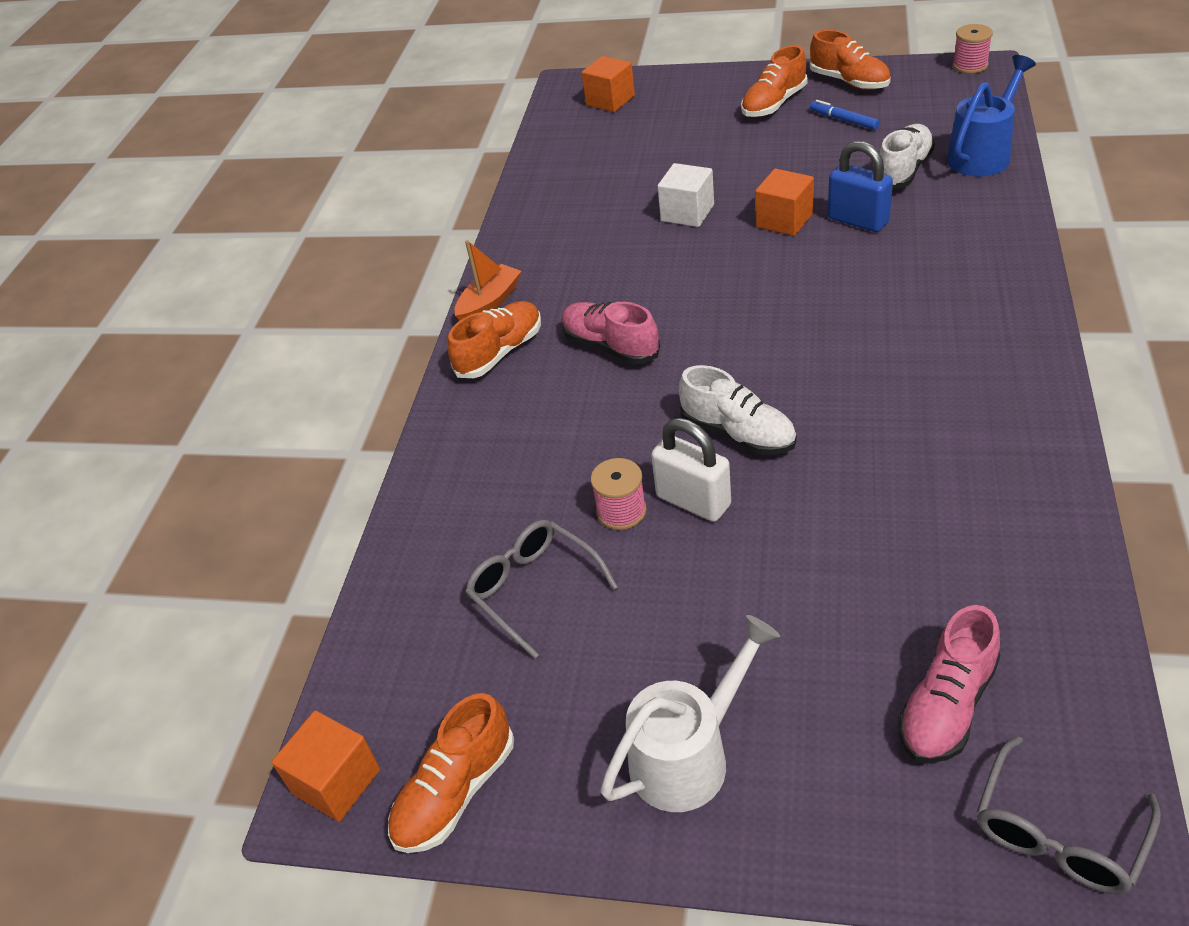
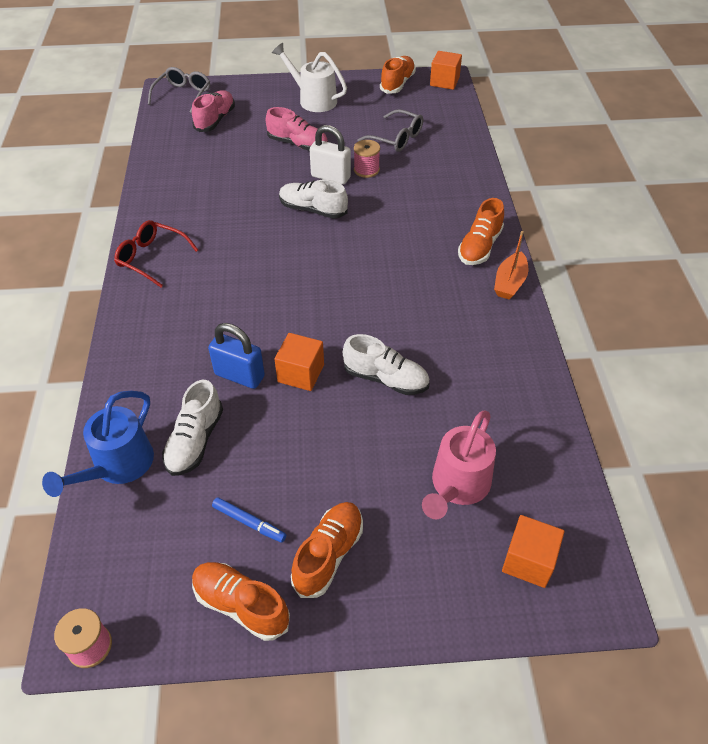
camera: 160 degrees right, 5 degrees up
(610, 346) = (406, 256): pink shoe -> pink shoe (298, 144)
(647, 137) = (457, 487): none -> pink watering can
(687, 213) = (386, 379): white cube -> white shoe
(690, 754) = (313, 100): white watering can -> white watering can turned 90 degrees clockwise
(1010, 366) = (152, 258): none -> red glasses

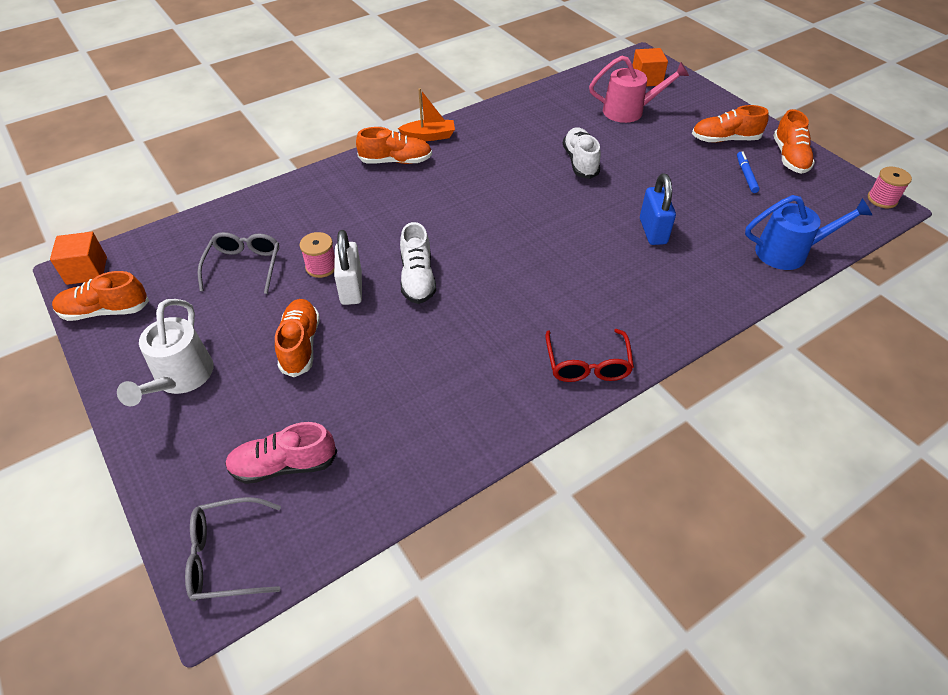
camera: 120 degrees left, 0 degrees up
(195, 441) = (727, 225): white shoe -> none
(298, 144) = (300, 345): pink shoe -> orange shoe
(301, 373) = (617, 202): orange cube -> none

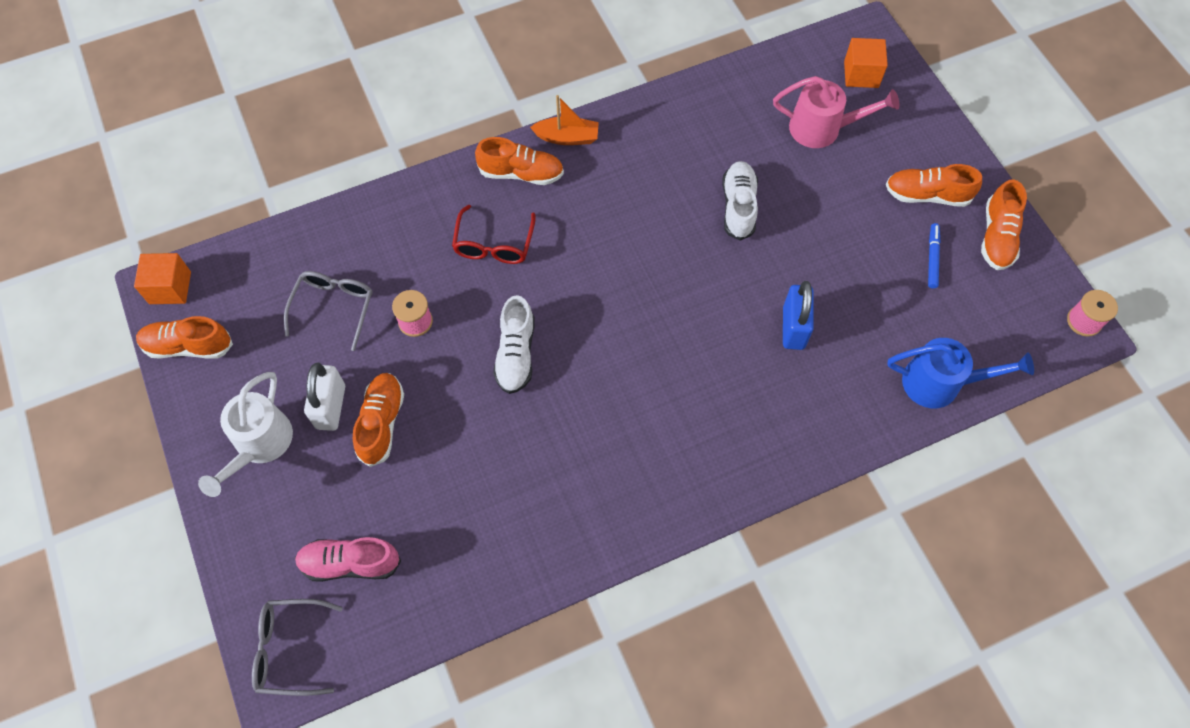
camera: 10 degrees right, 15 degrees up
(351, 288) = (443, 357): white padlock -> white padlock (331, 407)
(587, 364) = (670, 497): red glasses -> red glasses (494, 244)

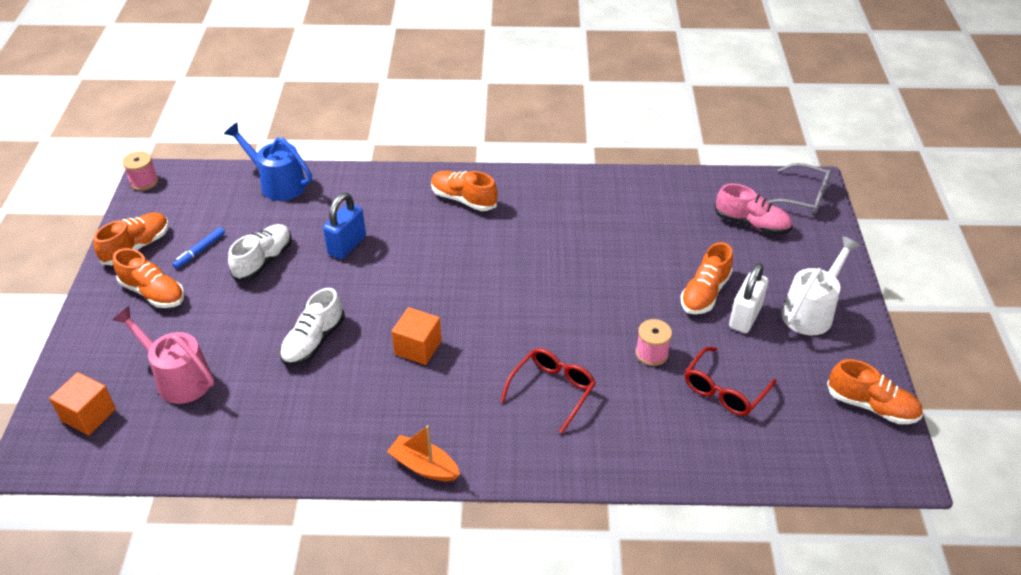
camera: 155 degrees left, 20 degrees down
(170, 288) = (889, 466): orange cube -> orange cube (418, 347)
(333, 308) = (724, 390): grey glasses -> red glasses
(516, 354) = (575, 301): white shoe -> white shoe (263, 261)
(521, 173) = (492, 447): orange shoe -> orange shoe (463, 199)

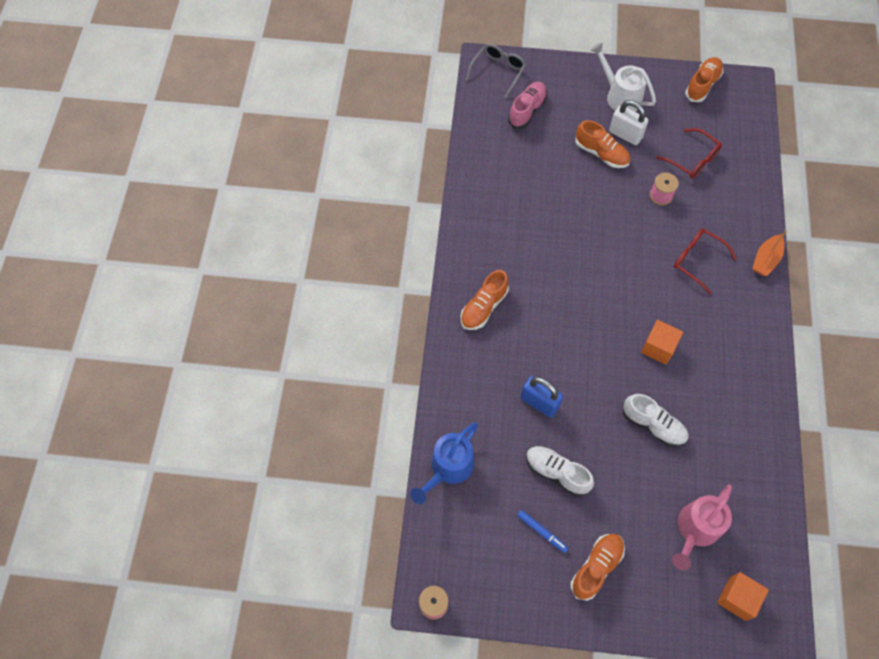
camera: 85 degrees left, 20 degrees up
(137, 247) = (534, 594): orange shoe -> none
(424, 466) = (768, 346): orange boat -> orange boat (765, 260)

